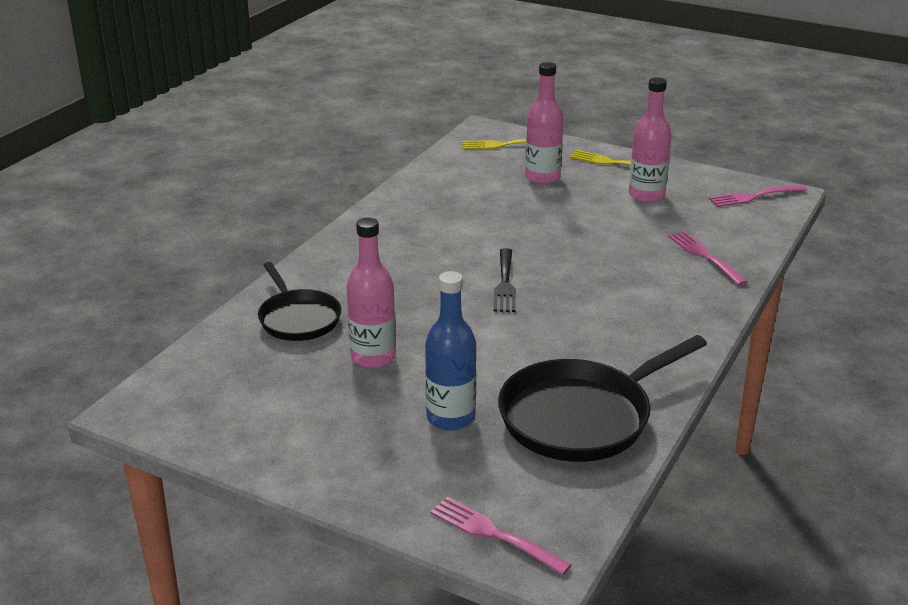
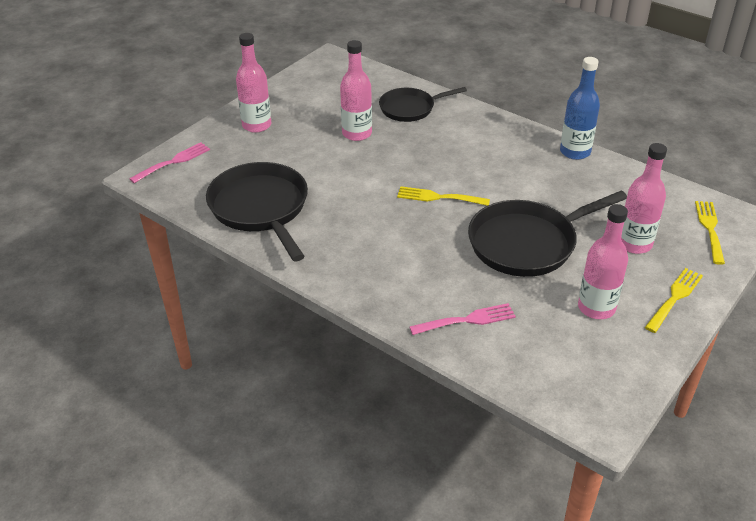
camera: 100 degrees right, 10 degrees up
(364, 458) = (256, 125): none -> pink bottle
(451, 418) = (281, 157): blue bottle -> blue bottle (575, 152)
(505, 283) = (439, 197): black fork -> yellow fork
(567, 229) = (527, 243): none -> black pan
(754, 196) = (595, 393): pink fork -> none

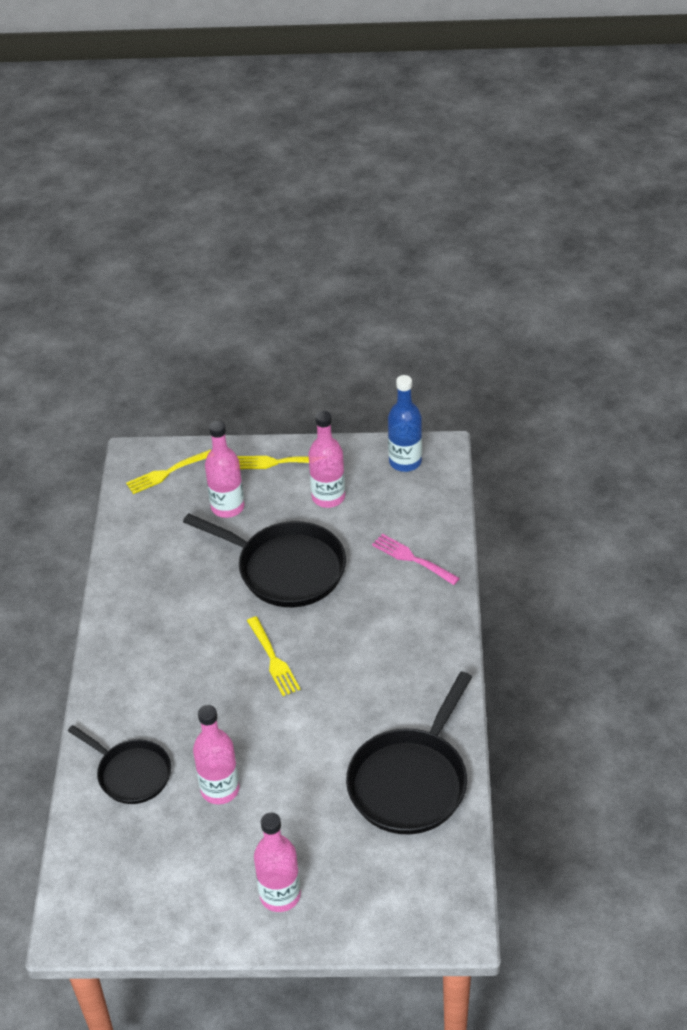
camera: 125 degrees left, 5 degrees up
(173, 162) = (411, 920): pink fork -> none
(575, 152) = (113, 600): blue bottle -> blue bottle (405, 461)

